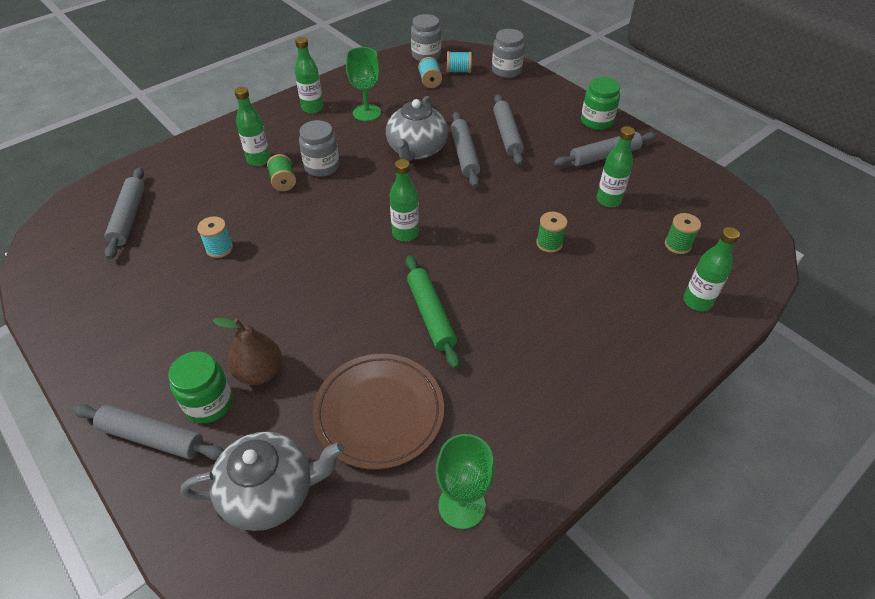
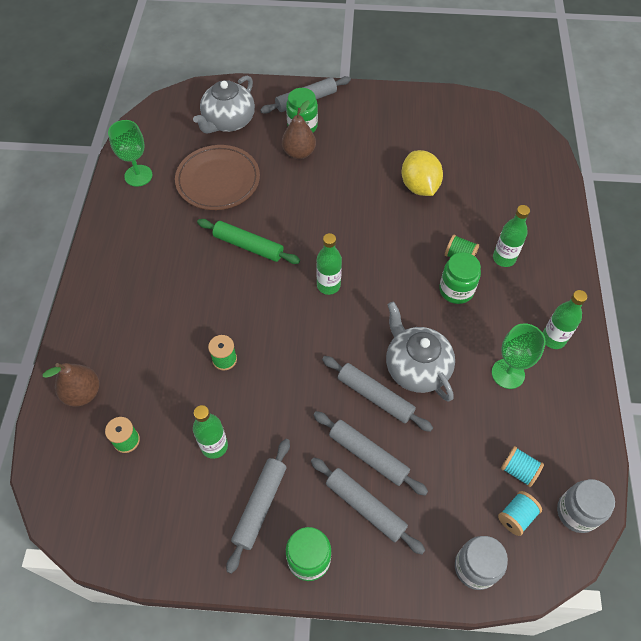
camera: 135 degrees right, 10 degrees up
(129, 217) = (499, 161): grey rolling pin -> grey rolling pin (365, 507)
(219, 248) = (419, 186): turquoise spool -> yellow lemon
(322, 167) = (456, 290): grey jar -> green jar
(697, 301) = (82, 393): green bottle -> brown pear

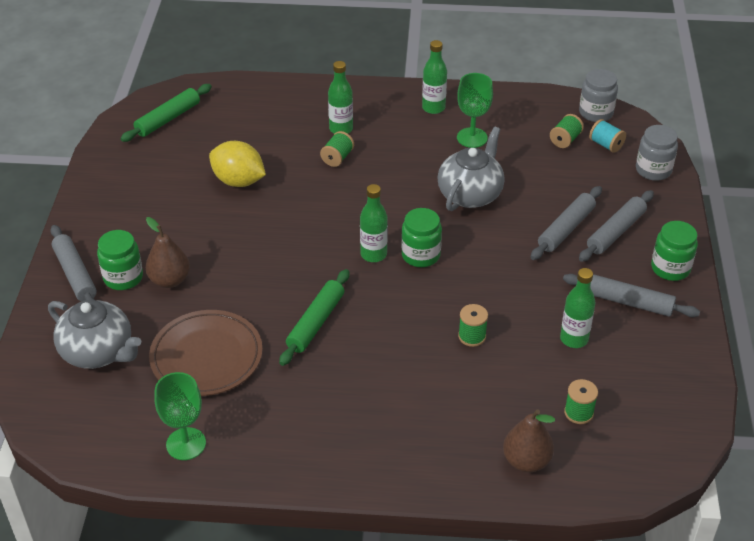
camera: 90 degrees left, 15 degrees down
(375, 396) = (504, 223): grey rolling pin -> none
(416, 367) = (470, 194): grey teapot -> grey teapot turned 150 degrees clockwise
(419, 186) = (238, 181): yellow lemon -> yellow lemon turned 45 degrees clockwise
(456, 290) = (379, 163): green jar -> green jar (420, 255)
(498, 133) = (168, 119): none -> green rolling pin
(518, 470) = (565, 140): turquoise spool -> green spool

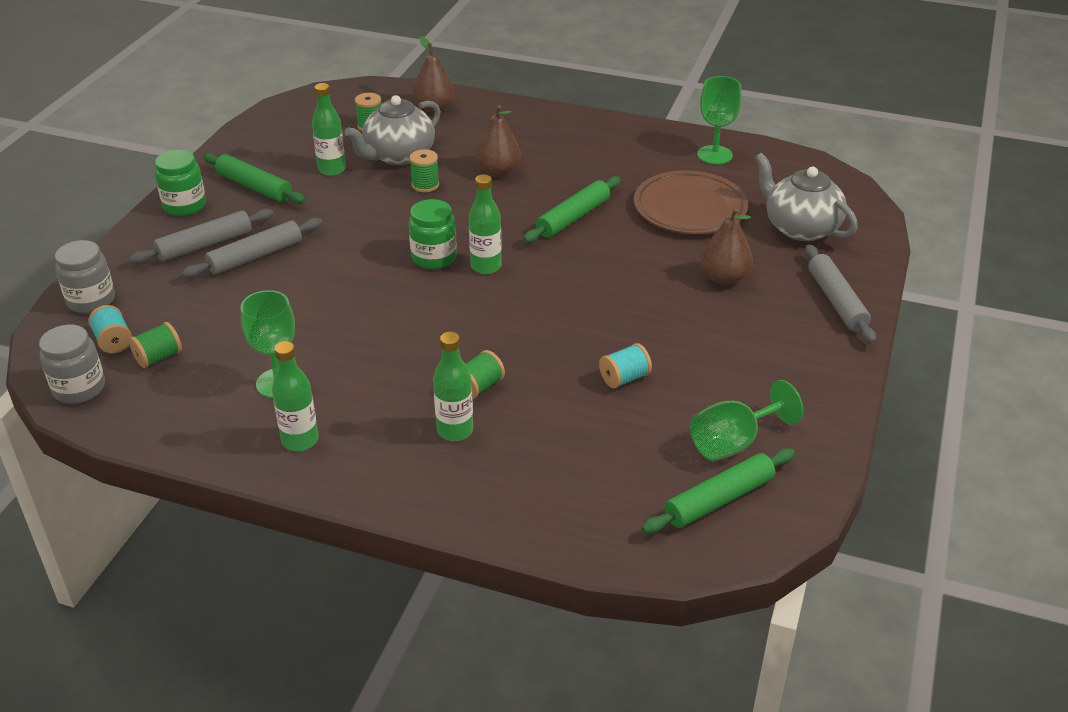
camera: 165 degrees left, 5 degrees down
(123, 277) = (779, 289): green jar -> none
(160, 152) = (733, 443): none -> green goblet
(238, 181) = (624, 378): yellow lemon -> turquoise spool
(409, 370) = (498, 171): none -> brown pear
(470, 194) = (334, 310): grey teapot -> grey teapot (398, 155)
(629, 302) = (254, 187): grey rolling pin -> green rolling pin

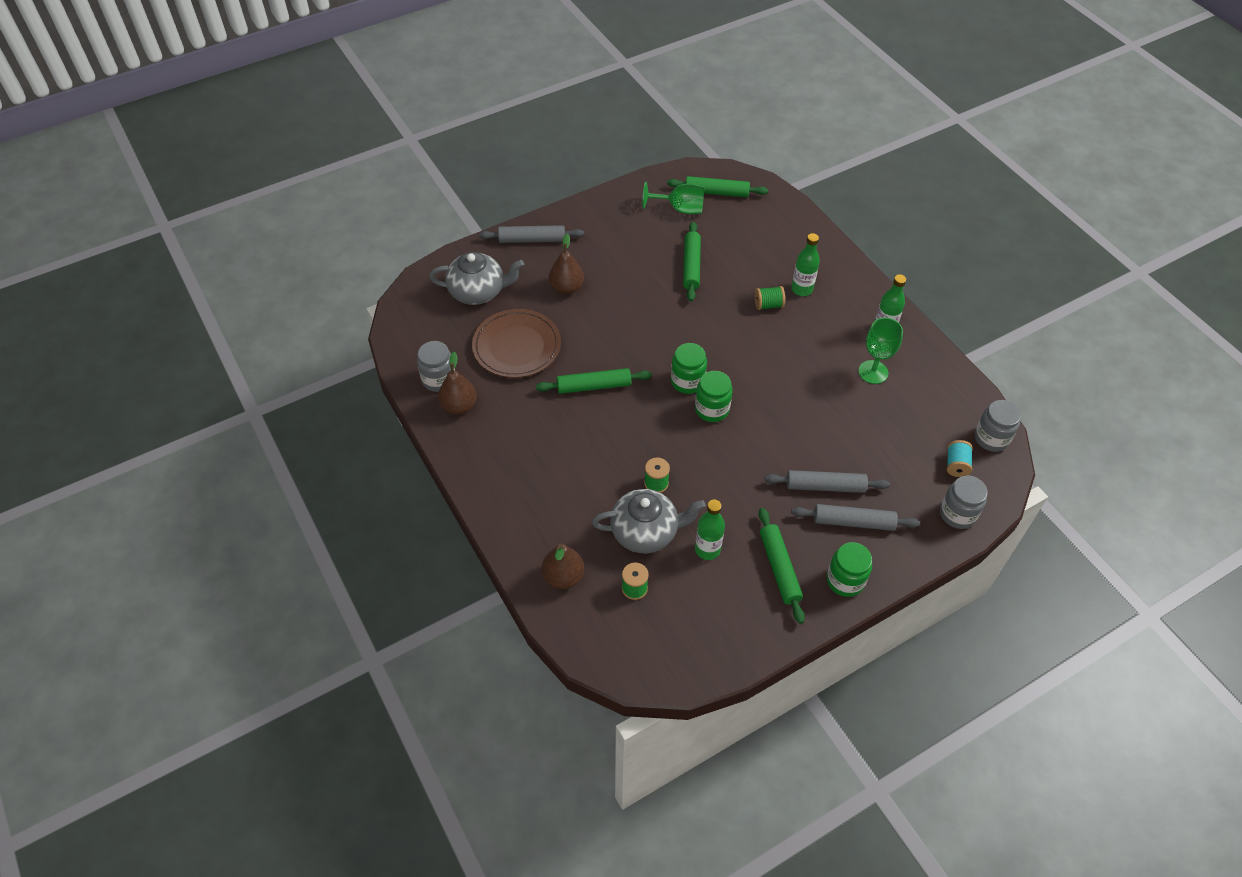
camera: 140 degrees left, 15 degrees up
(158, 357) = (933, 434): green spool -> none
(486, 266) = (687, 381): green bottle -> green jar
(498, 171) = (593, 462): brown pear -> brown pear (459, 406)
(624, 378) = (691, 266): turquoise spool -> green rolling pin
(714, 155) = (439, 379): green goblet -> grey jar
(800, 228) = (478, 292): grey teapot -> grey teapot turned 90 degrees counterclockwise
(836, 301) = (532, 240): grey rolling pin -> grey rolling pin turned 60 degrees clockwise

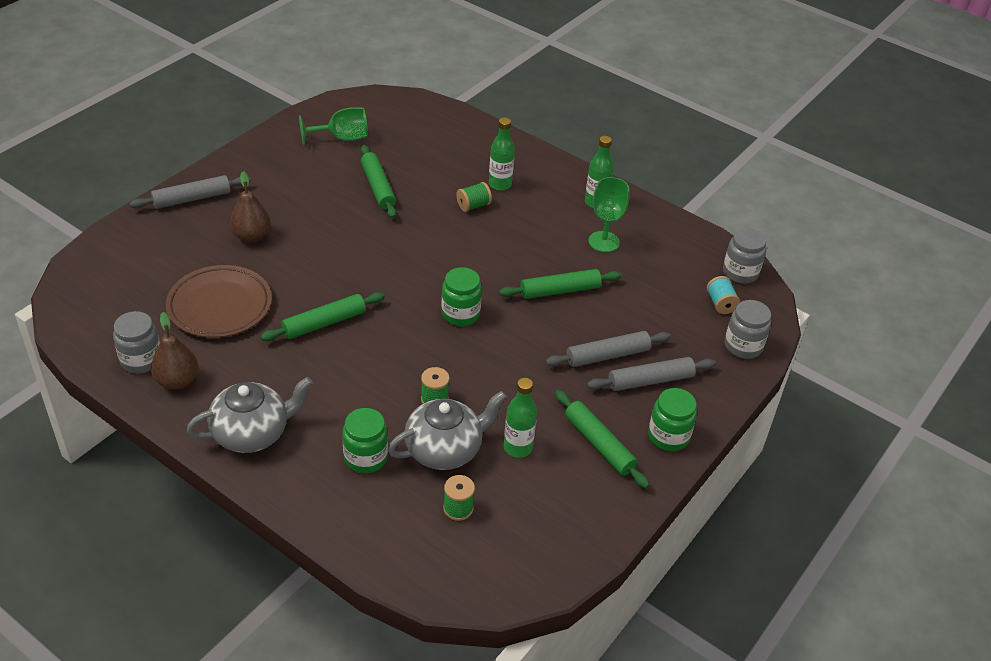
camera: 25 degrees left, 10 degrees down
(478, 292) = (151, 262): grey teapot -> grey teapot (252, 433)
(563, 577) = (374, 520): brown pear -> none
(687, 381) = (423, 294): green jar -> green jar (366, 458)
(716, 192) = (373, 116): green rolling pin -> green rolling pin (559, 290)

